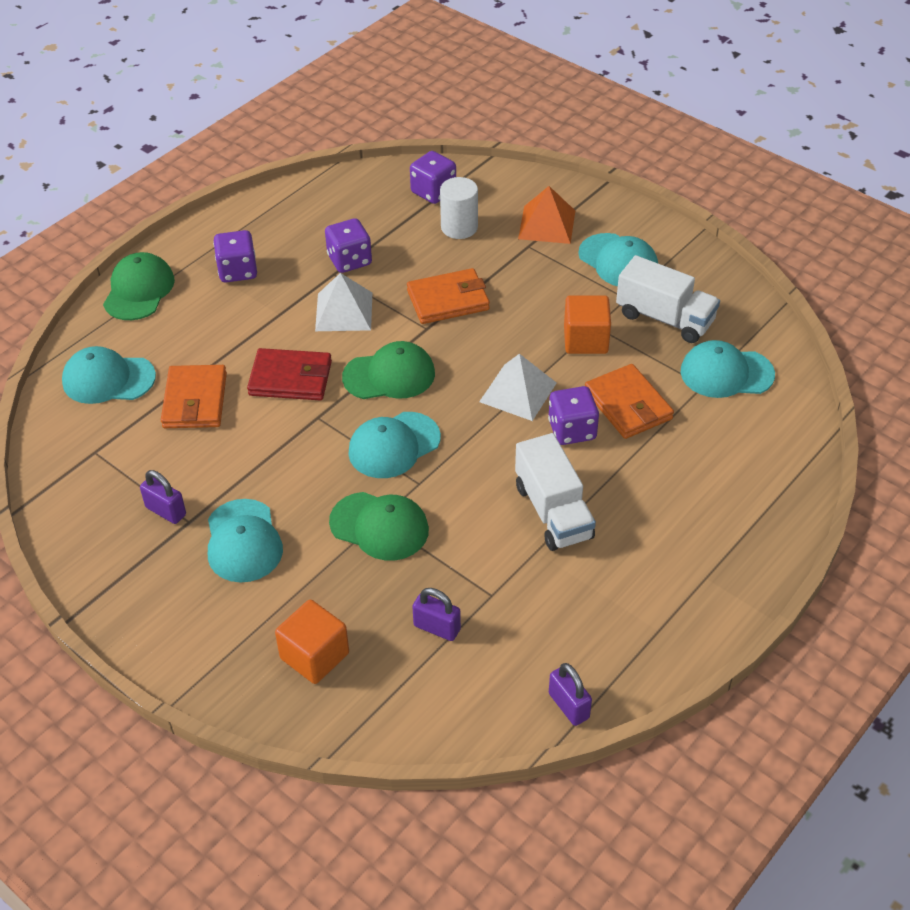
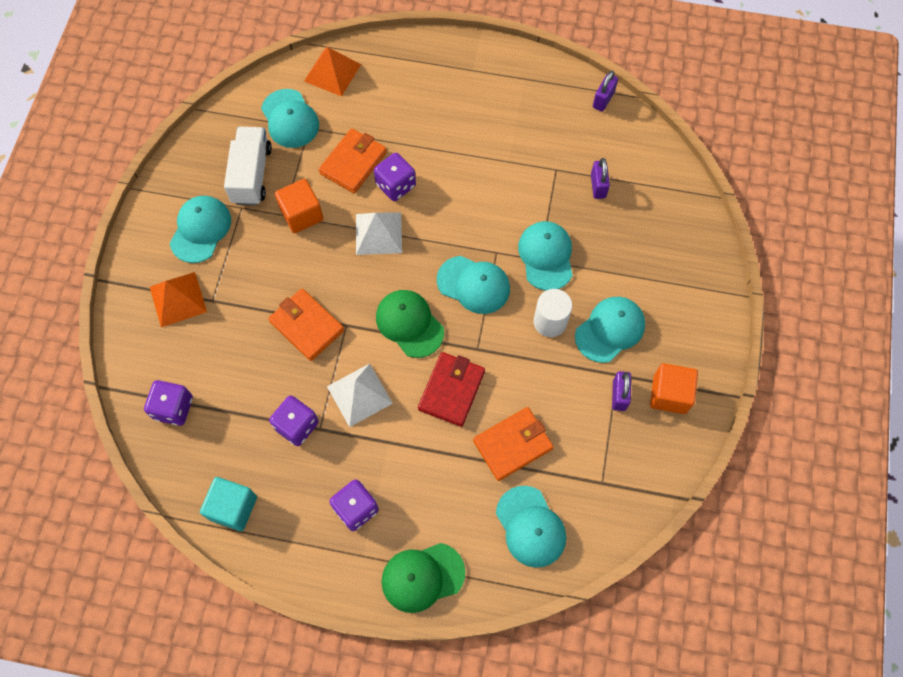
camera: 120 degrees left, 20 degrees up
(290, 378) = (451, 390): red wallet -> red wallet turned 45 degrees clockwise
(309, 200) = (233, 508): none -> turquoise cube
(314, 656) = (660, 239): orange cube -> orange cube (669, 394)
(379, 526) = (546, 256): green cap -> turquoise cap
(459, 227) = (213, 363): white cylinder -> white cylinder (550, 322)
(553, 512) = (472, 166): white truck -> none
(778, 434) = (332, 72): none -> orange pyramid

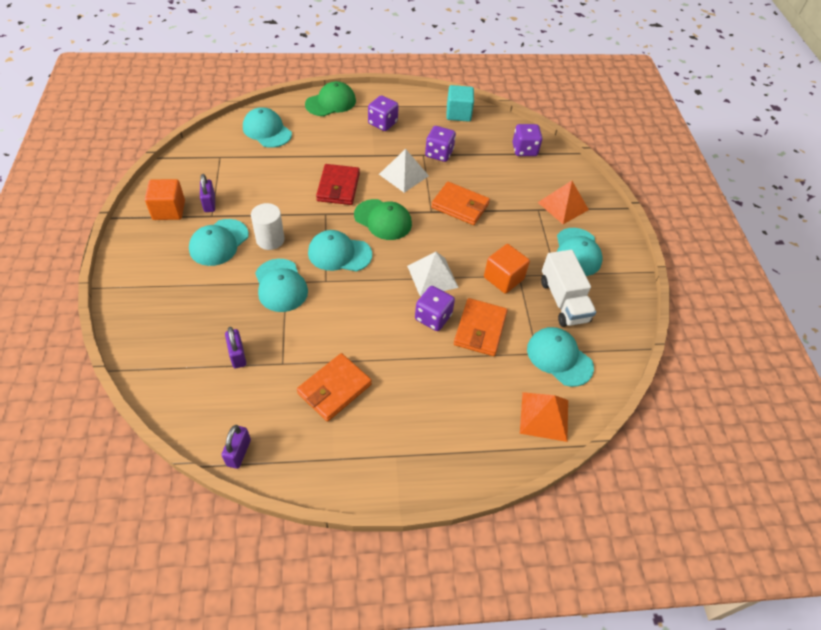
camera: 160 degrees right, 15 degrees down
(512, 444) = (286, 166): orange wallet -> orange wallet (334, 389)

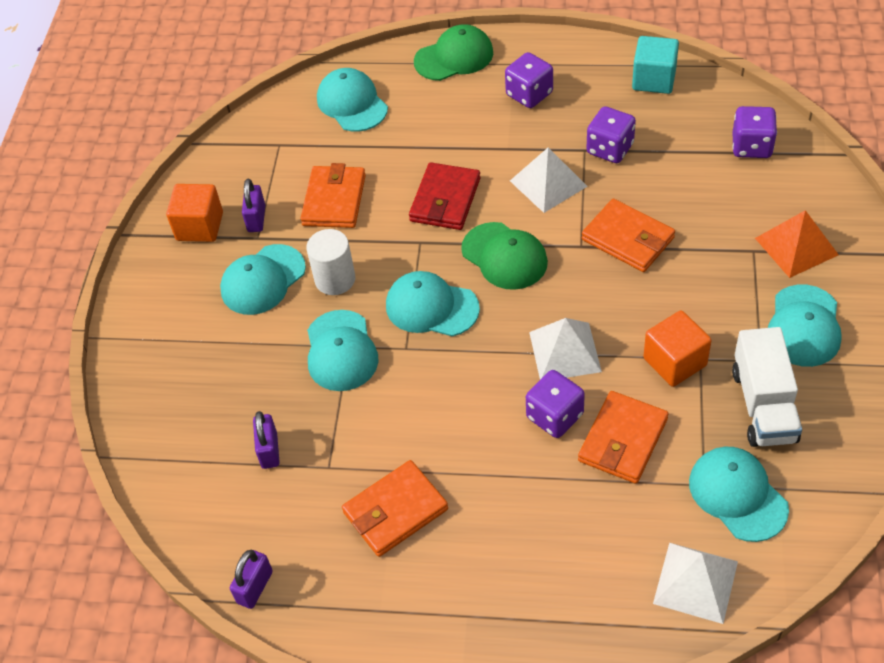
camera: 20 degrees right, 0 degrees up
(263, 190) = (334, 200): none -> orange wallet
(544, 416) = (695, 582): orange pyramid -> white pyramid

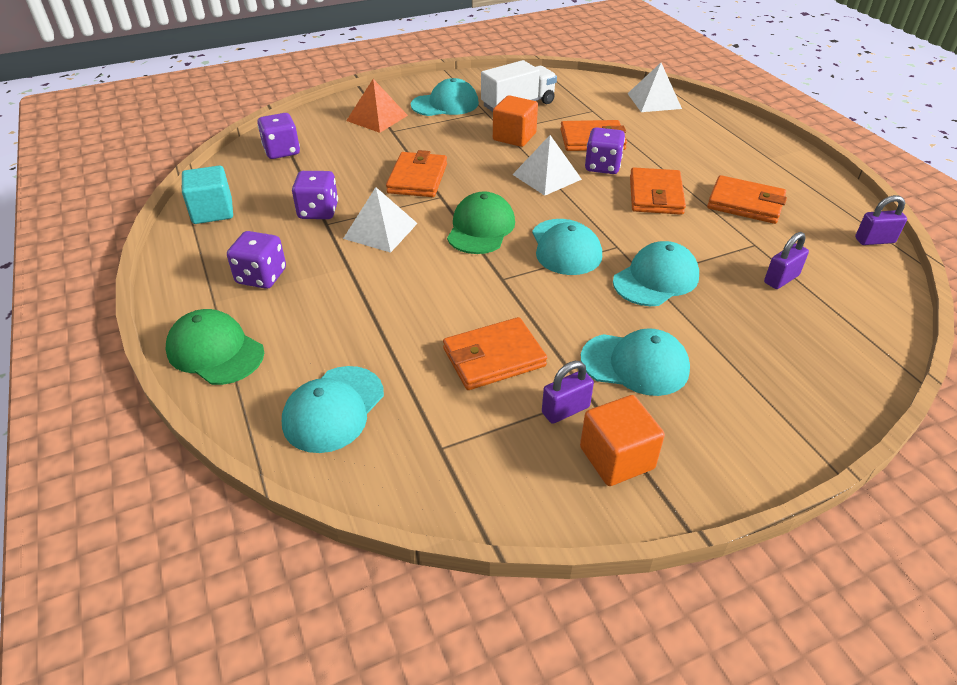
camera: 125 degrees left, 10 degrees down
(335, 279) = (589, 314): white cylinder -> none
(445, 200) = (440, 281): red wallet -> none
(466, 433) = (655, 195): none -> orange wallet
(737, 495) = (587, 100): turquoise cap -> none

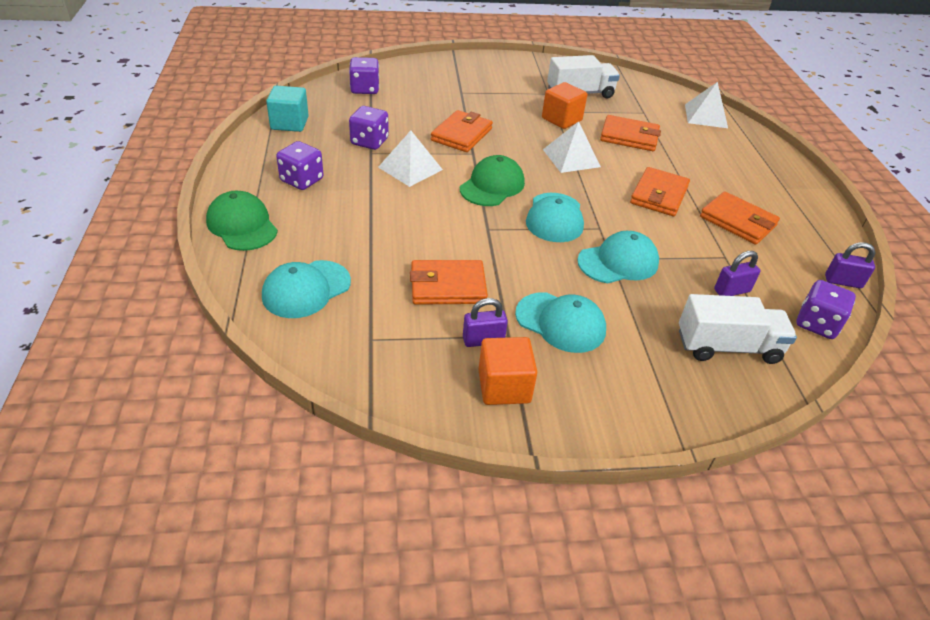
camera: 15 degrees right, 0 degrees up
(377, 118) = (454, 79): orange pyramid -> none
(445, 104) = (517, 80): turquoise cap -> none
(602, 166) = (625, 161): purple dice -> purple dice (816, 324)
(811, 341) = (727, 347): none -> white truck

